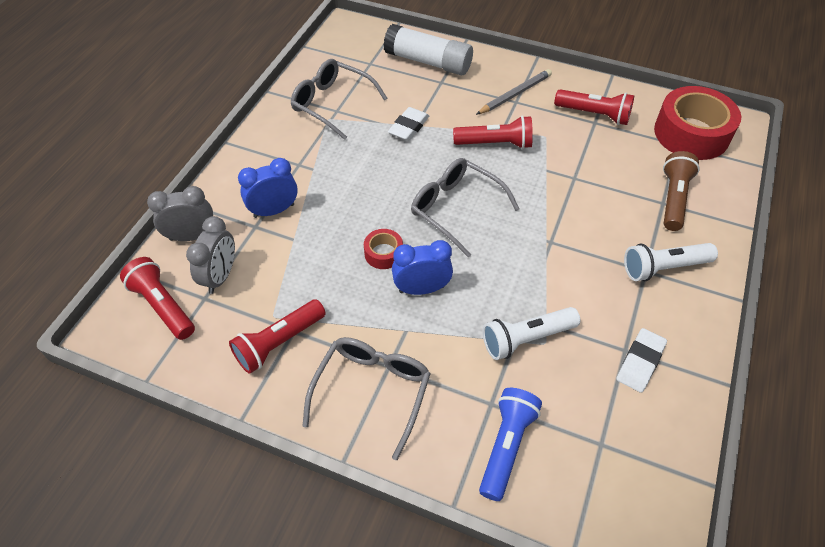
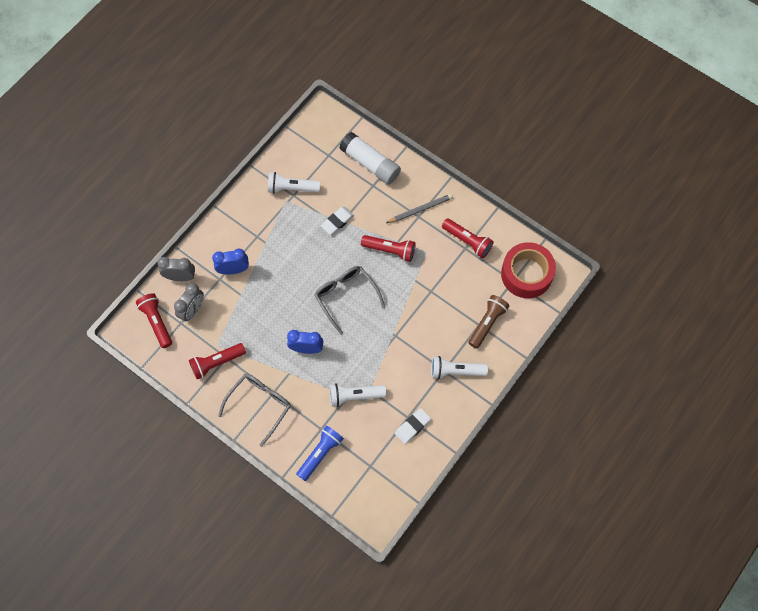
camera: 15 degrees right, 15 degrees up
(332, 104) = (292, 188): grey glasses -> white flashlight
(383, 253) = (291, 318): red tape -> none

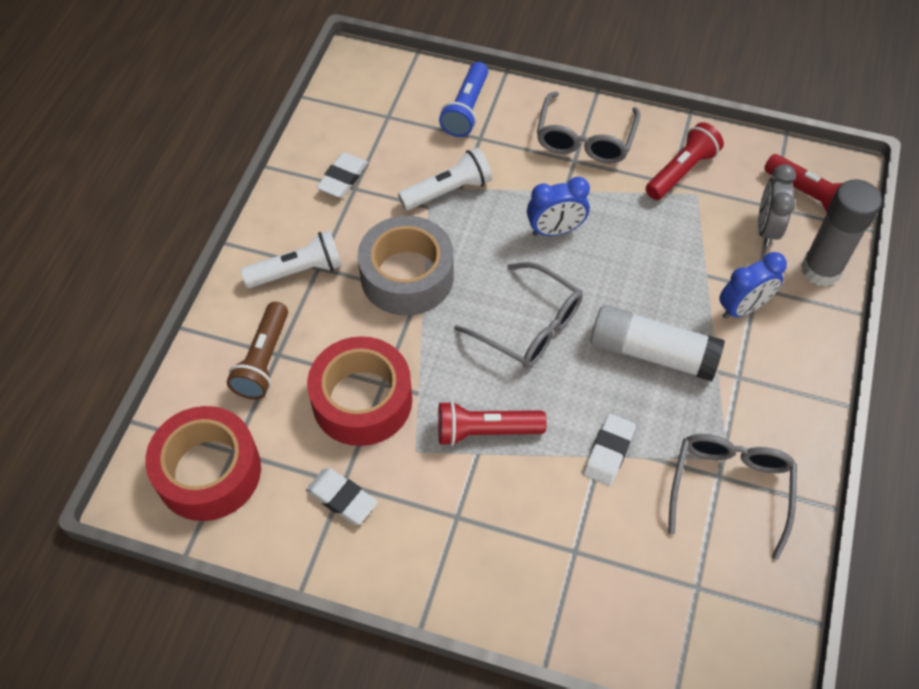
camera: 160 degrees right, 10 degrees down
(180, 277) = (821, 270): grey clock -> grey glue stick
(292, 188) = (729, 488): white flashlight -> grey glasses
(370, 163) = (602, 598): white glue stick -> white glue stick (652, 353)
(398, 348) = (407, 276): none -> grey tape
(420, 209) = (458, 532): grey pencil -> none
(444, 285) = (362, 400): none -> red tape
(467, 241) = (342, 498): red flashlight -> white eraser

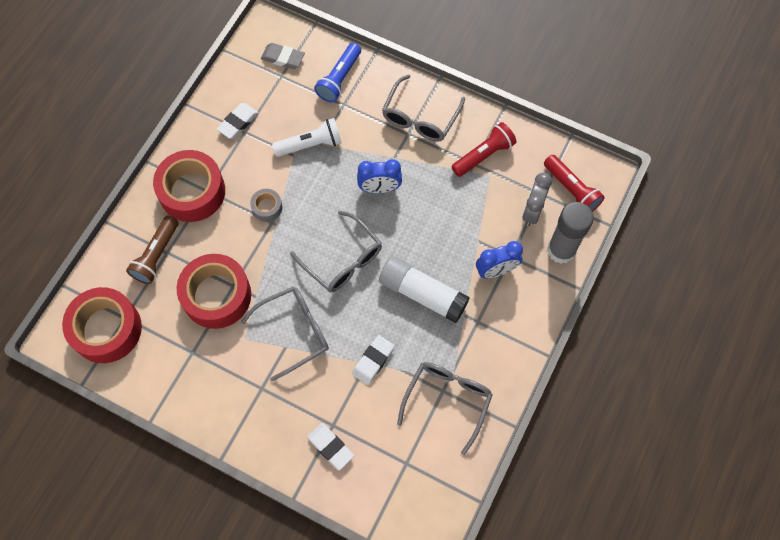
camera: 10 degrees right, 10 degrees up
(298, 271) = (192, 191): white flashlight -> red tape
(342, 498) = (189, 362): white eraser -> white eraser (330, 447)
(385, 95) = (283, 58): none -> grey eraser
(407, 276) = (267, 207): grey tape -> grey tape, size x0.46
(485, 431) = (294, 332): red flashlight -> grey glasses

